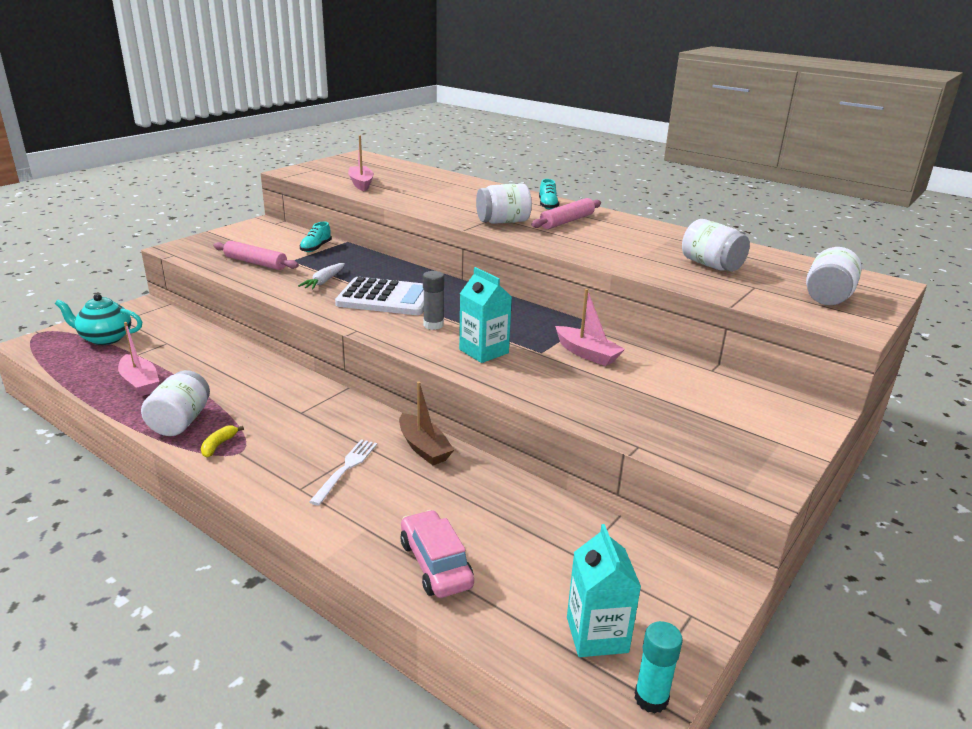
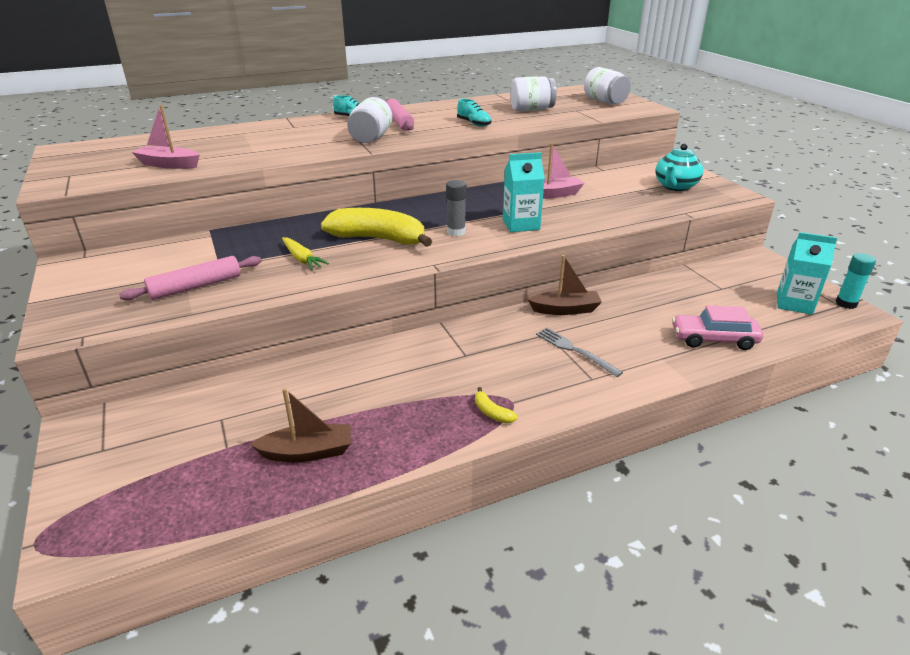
camera: 60 degrees left, 5 degrees up
(105, 338) = (144, 472): turquoise teapot -> turquoise teapot (675, 186)
(140, 382) = (307, 452): pink boat -> brown boat
(180, 422) = (426, 431): white jar -> none
(316, 248) = (203, 247): turquoise shoe -> turquoise shoe (474, 124)
(324, 281) = (302, 259): white carrot -> yellow carrot
(346, 469) = (575, 350): white fork -> grey fork
(386, 298) = (379, 239): white calculator -> yellow banana

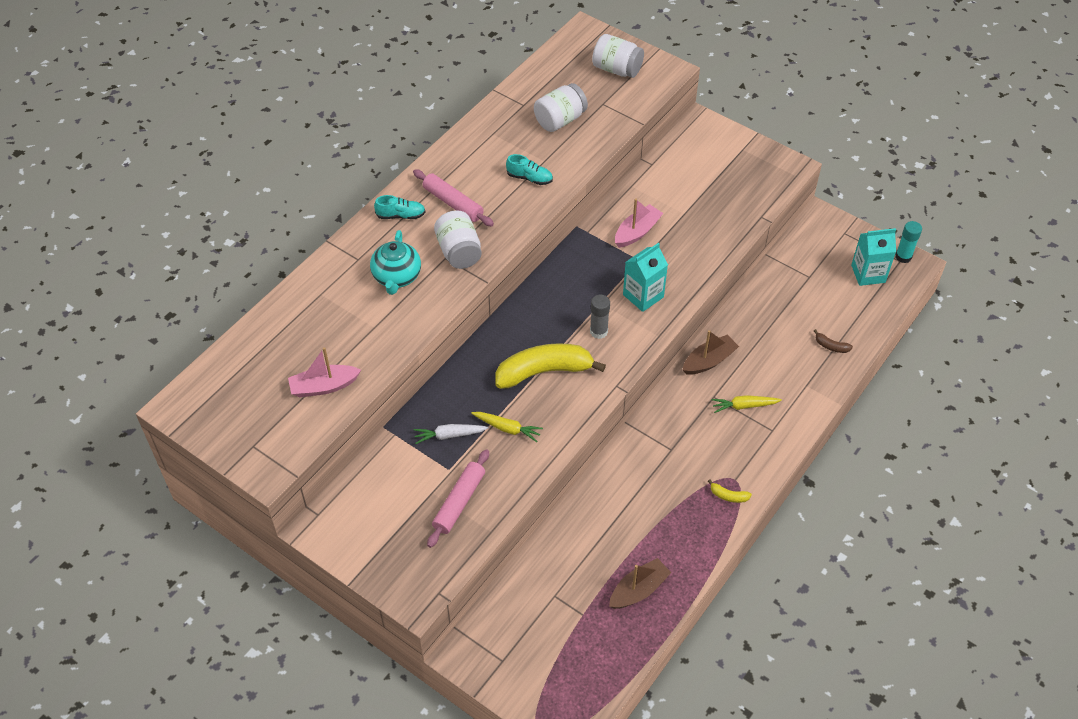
camera: 30 degrees left, 20 degrees up
(250, 248) = (449, 435): none -> white carrot
(575, 350) = (744, 406): grey fork -> yellow carrot
(675, 186) = (731, 172): turquoise teapot -> turquoise teapot (396, 277)
(713, 339) = (831, 346): pink car -> brown banana

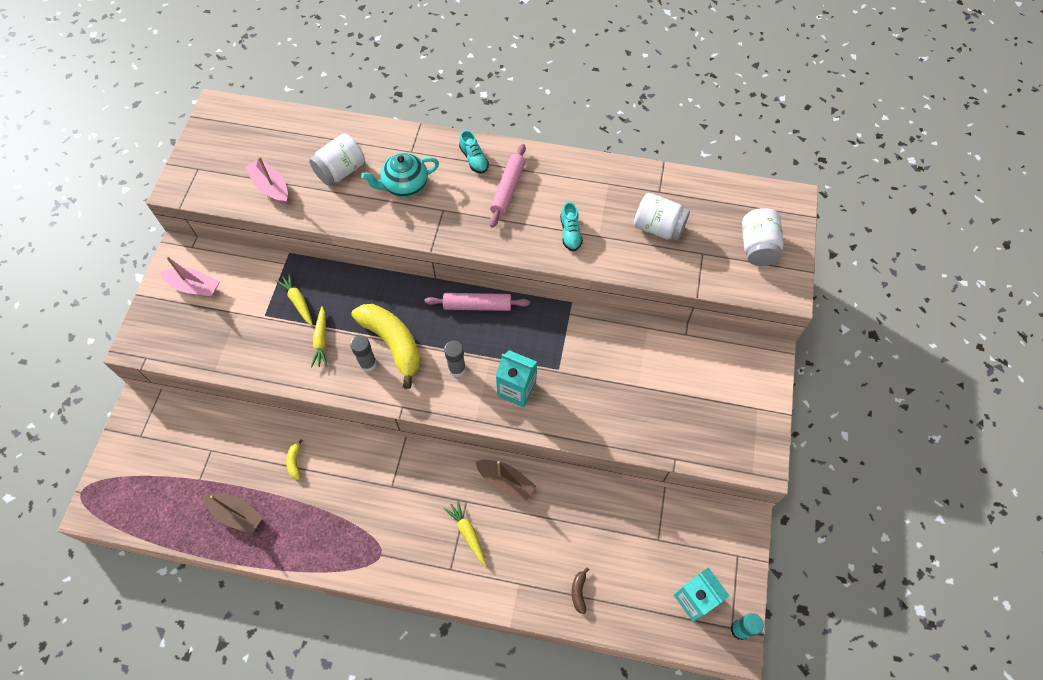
camera: 65 degrees right, 10 degrees up
(449, 435) = (298, 301): white carrot -> yellow carrot
(459, 252) = (454, 217): white jar -> white jar (341, 171)
(459, 502) = (235, 336): pink rolling pin -> pink rolling pin (477, 306)
(555, 398) = (368, 363): none -> grey glue stick
(637, 232) = (592, 354): pink boat -> pink boat (194, 287)
(728, 496) = (360, 555): yellow banana -> yellow banana (295, 462)

